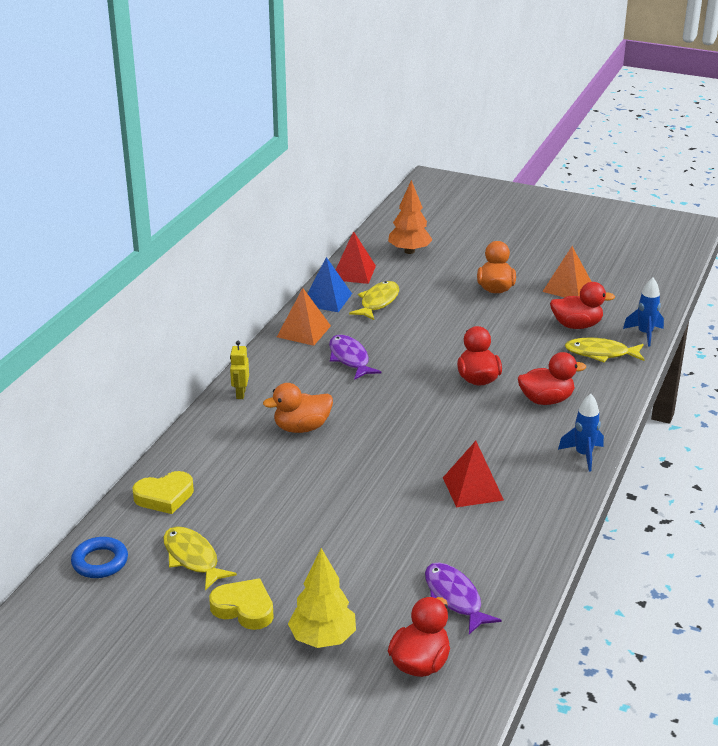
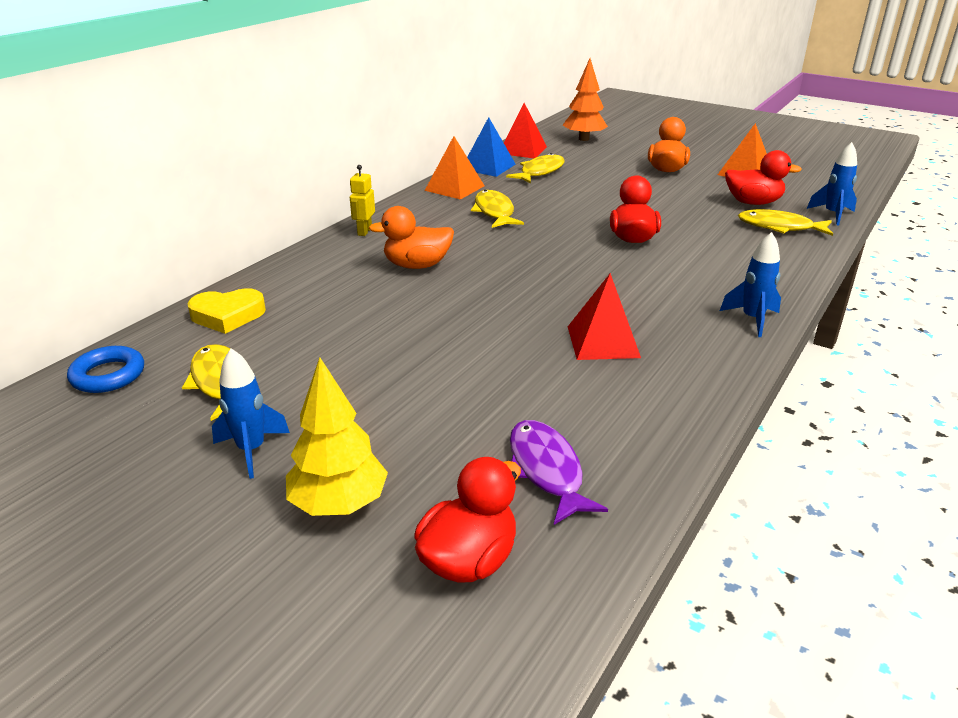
camera: 10 degrees right, 0 degrees up
(244, 608) = (251, 450): yellow heart -> blue rocket
(350, 358) = (494, 212): purple fish -> yellow fish
(546, 400) = (710, 263): red duck -> none

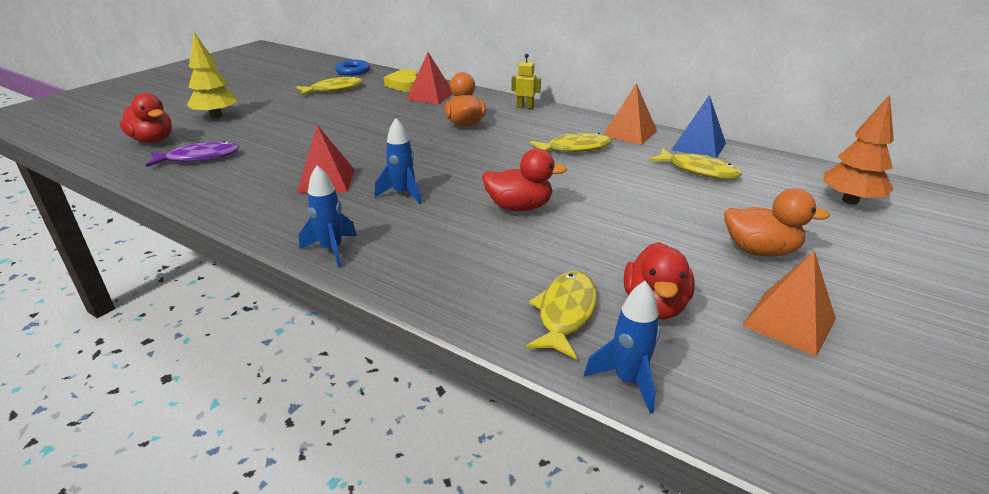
camera: 90 degrees right, 0 degrees up
(251, 450) = (271, 99): blue rocket -> blue rocket (403, 194)
(522, 150) = (769, 163): red pyramid -> red pyramid (430, 96)

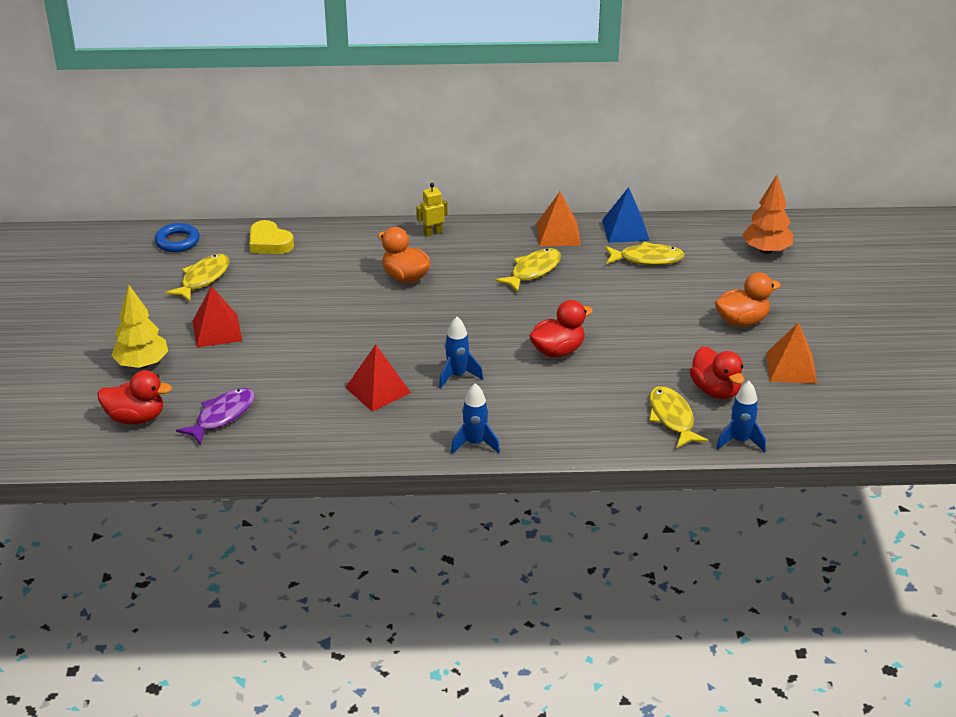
camera: 35 degrees left, 5 degrees up
(430, 96) = (321, 250): red pyramid -> red pyramid (217, 330)

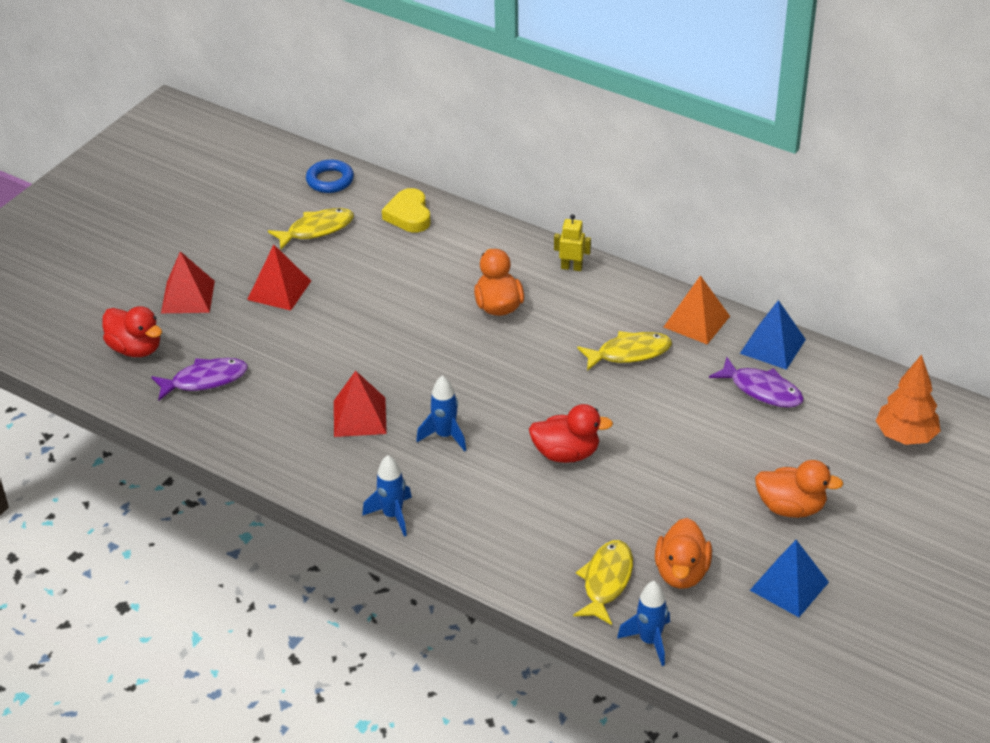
camera: 35 degrees right, 5 degrees up
(142, 364) = (188, 297): yellow tree -> red pyramid
(647, 259) = (762, 390): yellow fish -> purple fish
(715, 390) = (681, 573): red duck -> orange duck
(791, 368) = (789, 586): orange pyramid -> blue pyramid

